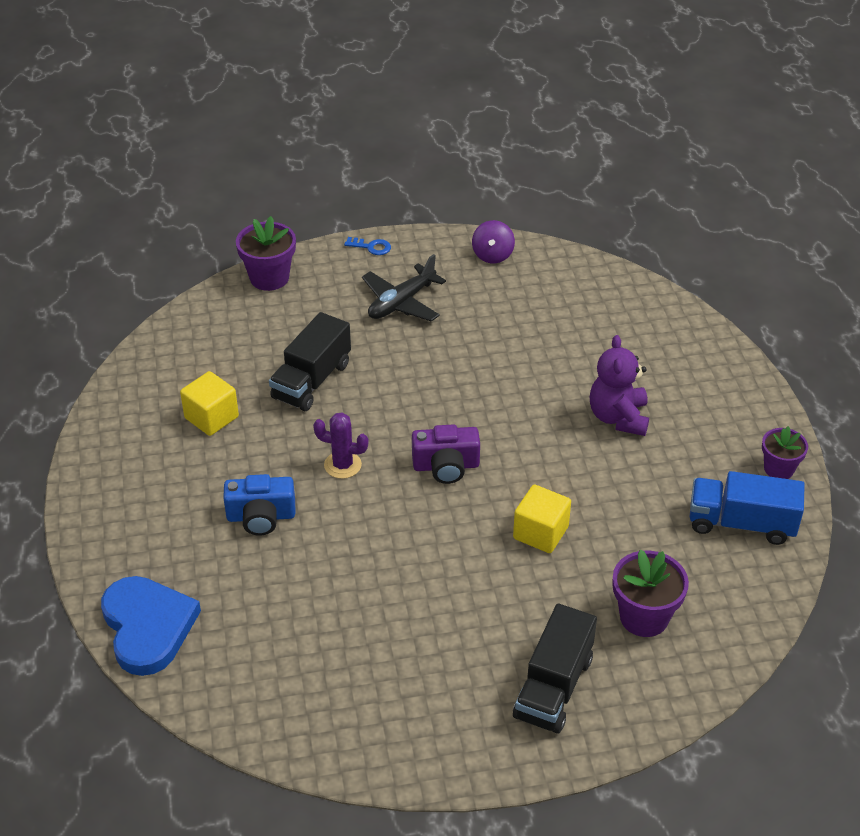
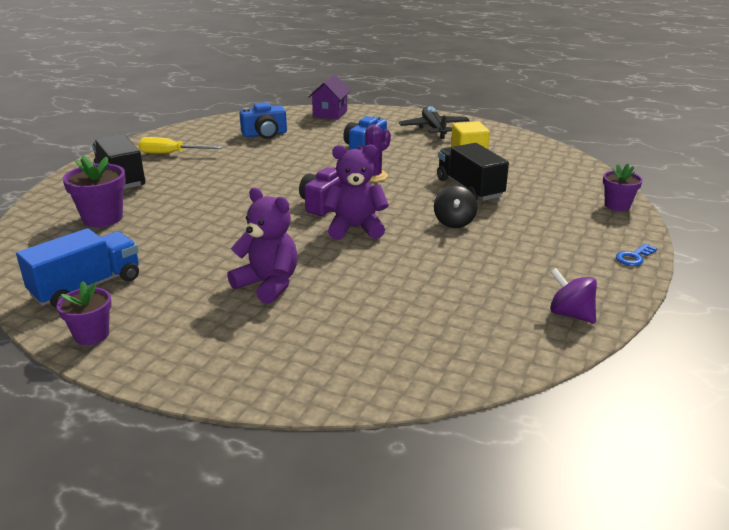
camera: 125 degrees right, 15 degrees down
(148, 627) = (330, 113): blue heart -> purple house
(269, 278) = (617, 205): purple flower pot -> purple flower pot, size x0.67
(291, 647) = (265, 134): none -> blue camera
(401, 302) = (532, 245): black plane -> black plane (434, 129)
(402, 361) = (454, 222): none -> black spinning top
(442, 699) = (171, 154): none -> yellow screwdriver
(475, 417) = (355, 228): none -> purple teddy bear
(540, 533) = (219, 212): yellow cube -> none

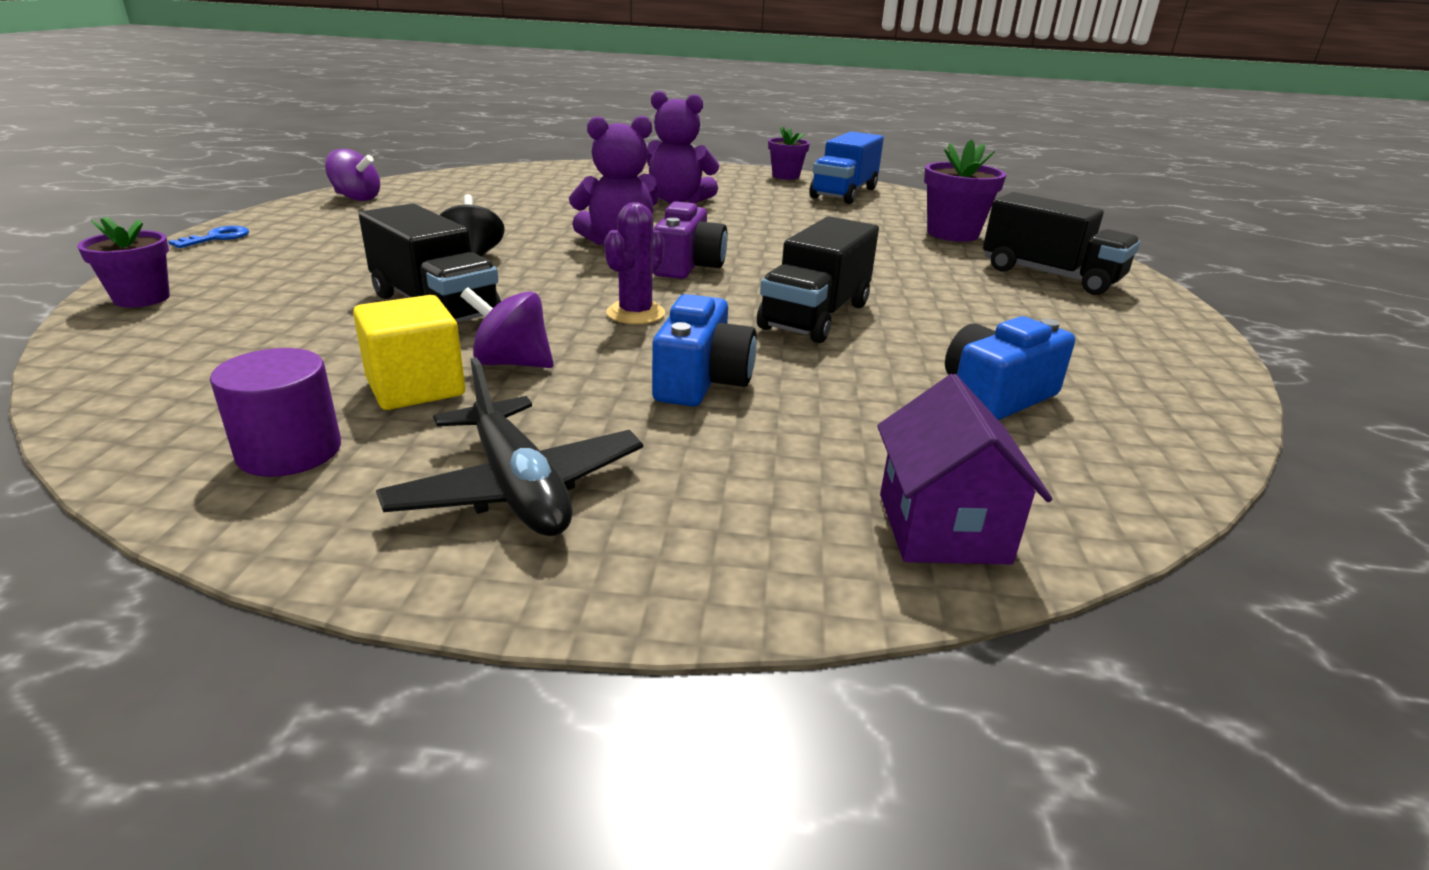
camera: 160 degrees right, 0 degrees up
(171, 154) = (1079, 323): yellow screwdriver -> none
(289, 167) = (815, 316): none -> black truck
(433, 160) = (512, 363): none -> purple spinning top
(500, 142) = (289, 451): none -> purple cylinder

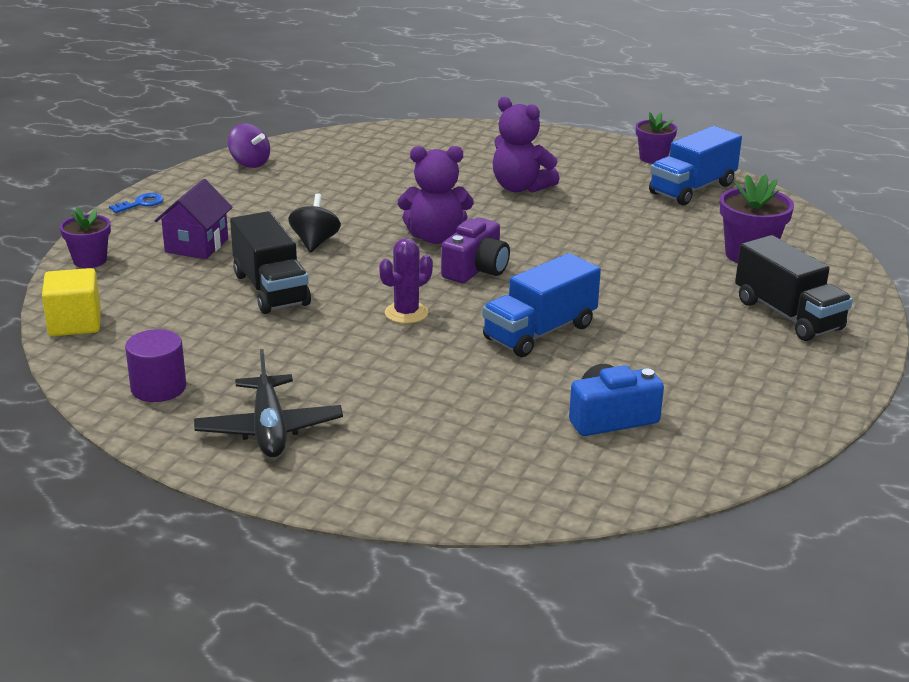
camera: 20 degrees right, 0 degrees up
(416, 387) = (237, 355): yellow cube -> yellow cube (75, 323)
(512, 363) = (301, 345): purple spinning top -> none
(701, 380) = (416, 376): blue camera -> none
(815, 316) = (540, 332): black truck -> blue truck
(942, 528) = (488, 492): purple house -> purple house (196, 245)

